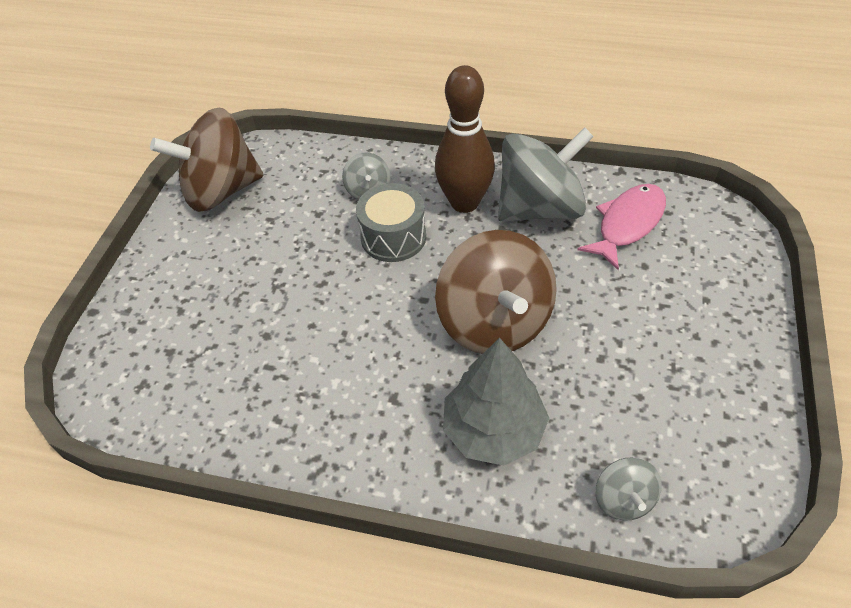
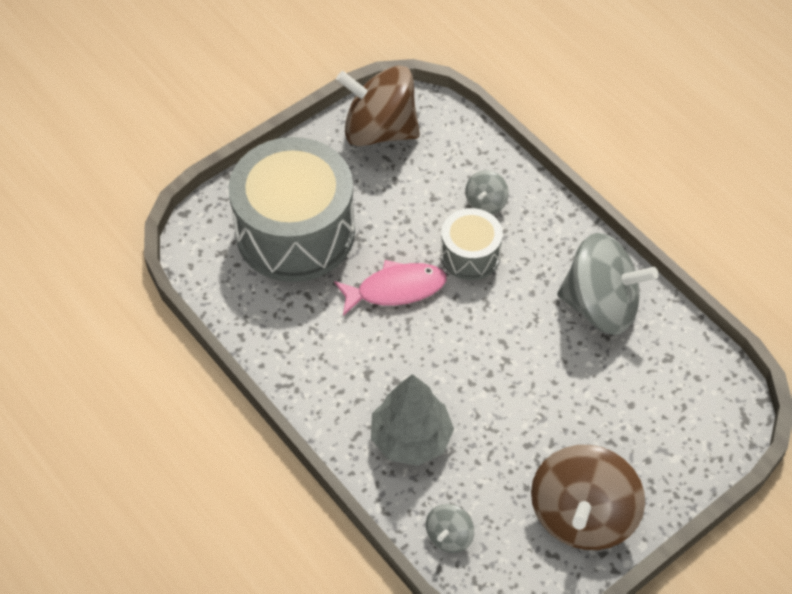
camera: 35 degrees right, 5 degrees up
(208, 318) = (295, 232): none -> grey drum
(464, 203) = (548, 262): brown bowling pin -> none
(494, 322) = (480, 369): brown spinning top -> brown spinning top (582, 515)
(627, 224) = (654, 365): pink fish -> pink fish (396, 289)

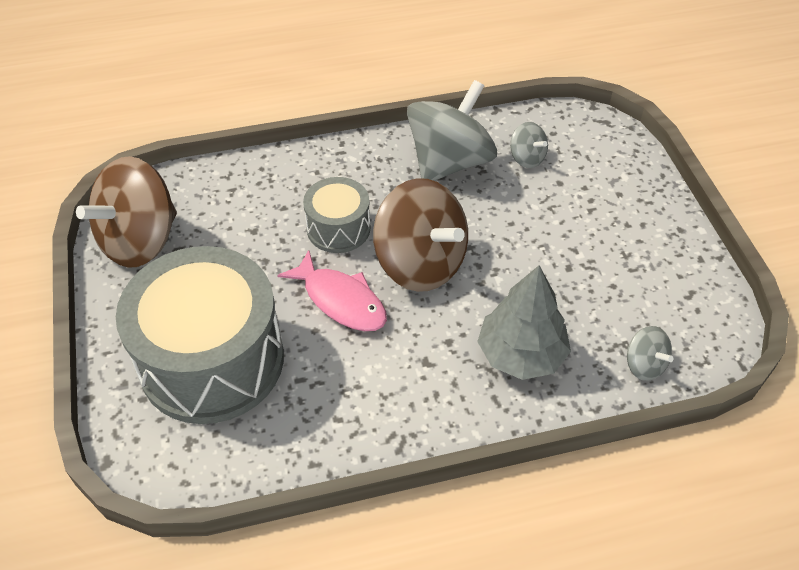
camera: 65 degrees left, 5 degrees down
(396, 289) = (341, 300): pink fish -> pink fish turned 120 degrees clockwise
(486, 202) = (287, 194): grey spinning top -> grey spinning top (527, 158)
(582, 515) = (658, 257): brown spinning top -> brown spinning top (420, 263)

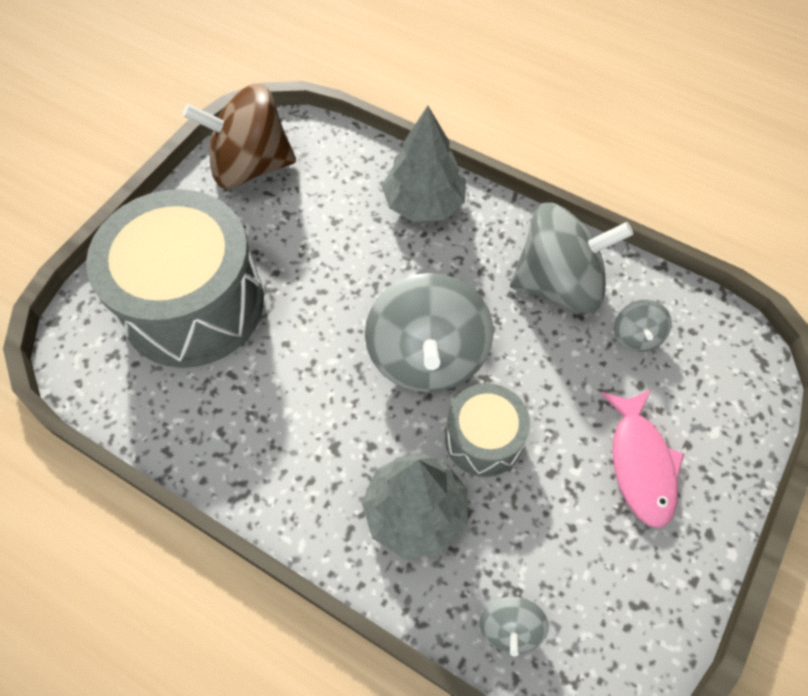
camera: 45 degrees right, 10 degrees up
(304, 176) = (423, 203): none -> grey tree
(338, 228) = (398, 271): grey drum -> grey drum (483, 439)
(341, 300) = (331, 335): pink fish -> pink fish (640, 464)
(420, 263) = (427, 357): brown spinning top -> grey spinning top

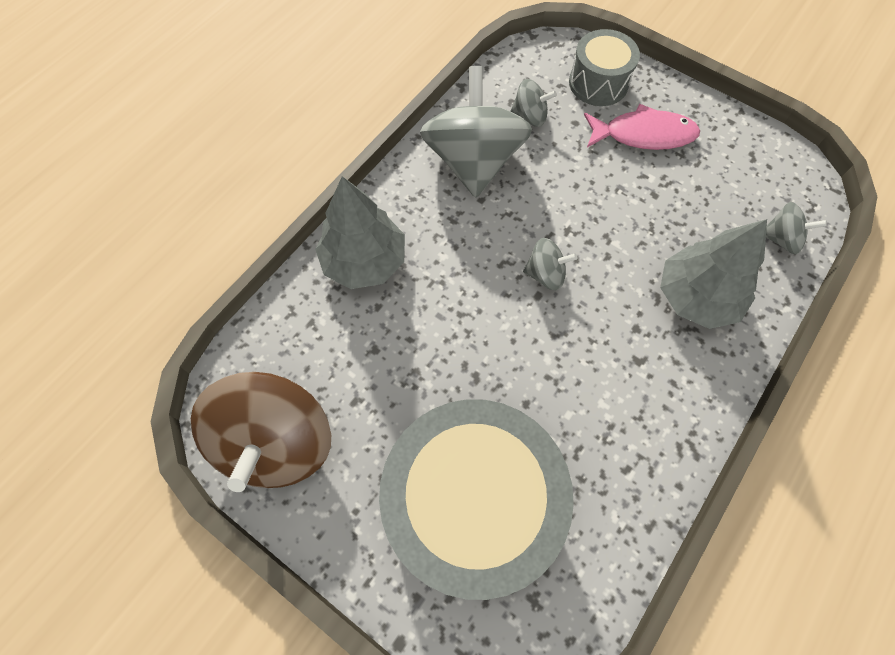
camera: 85 degrees left, 5 degrees up
(427, 357) = (545, 274): grey spinning top -> grey spinning top, size x0.46
(483, 439) = (627, 238): grey drum -> grey drum (598, 83)

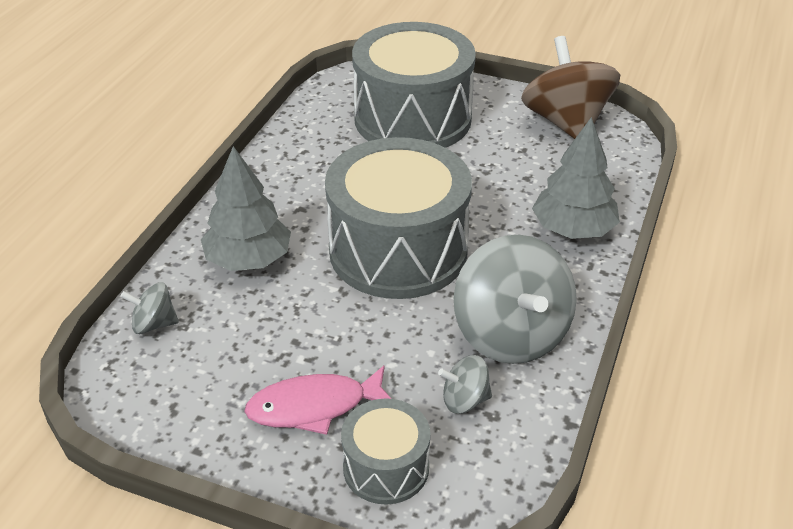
camera: 165 degrees right, 25 degrees down
(545, 274) = (398, 250): grey spinning top -> grey drum

